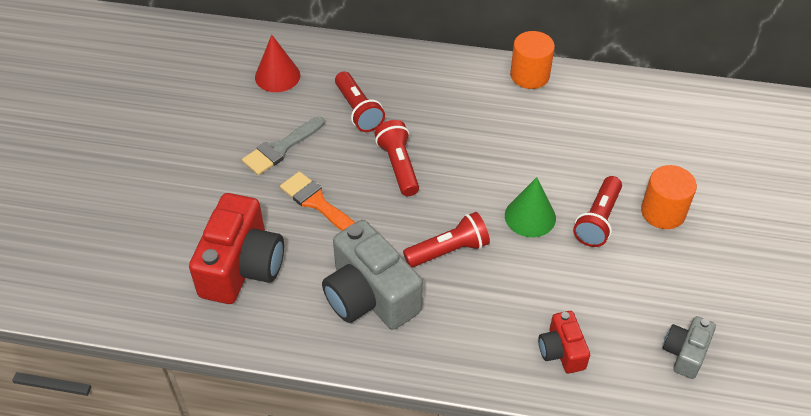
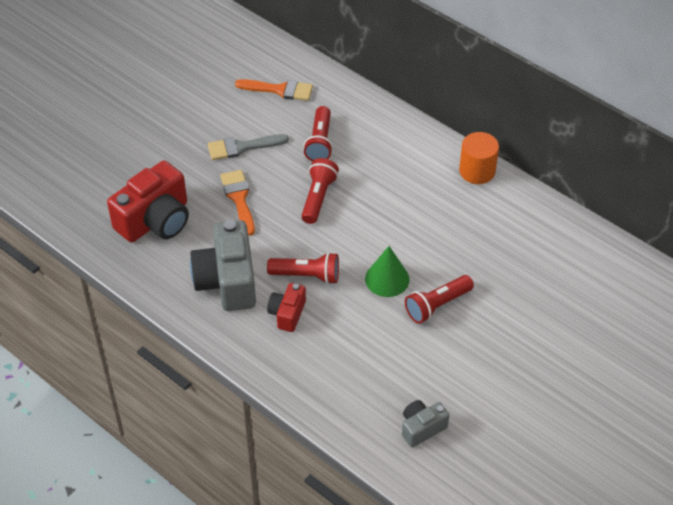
camera: 30 degrees right, 0 degrees up
(277, 76) = (279, 90): red cone -> orange brush
(561, 351) = (332, 382): red camera -> red camera (287, 314)
(663, 212) = (494, 323): orange cylinder -> none

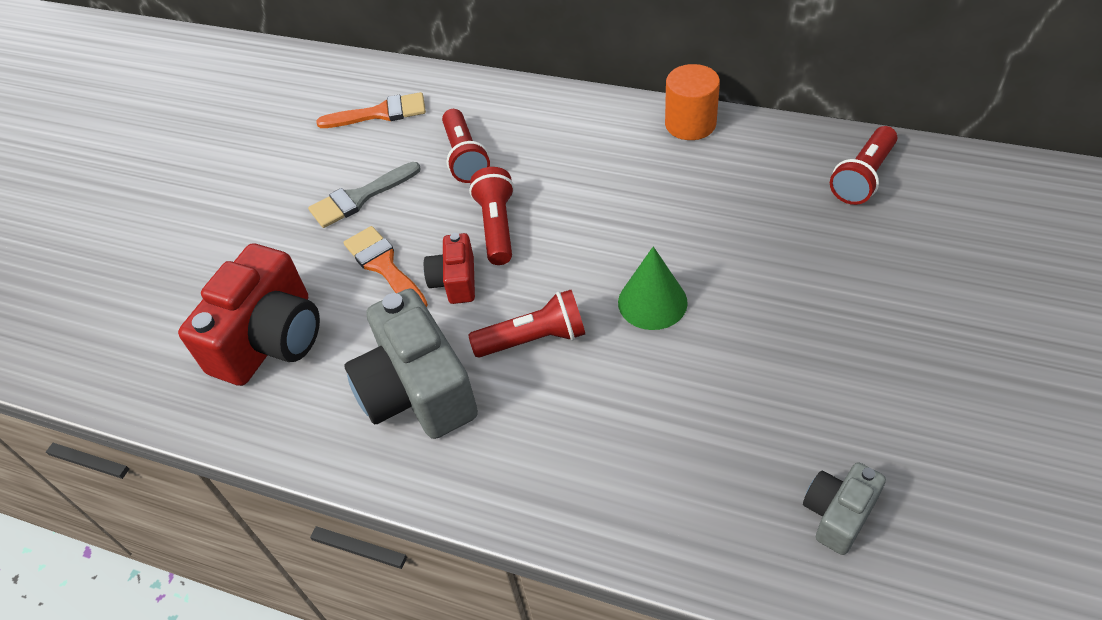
camera: 15 degrees left, 0 degrees up
(287, 314) = (532, 407): red camera -> red camera (455, 281)
(437, 305) = (745, 313): red flashlight -> red flashlight (863, 177)

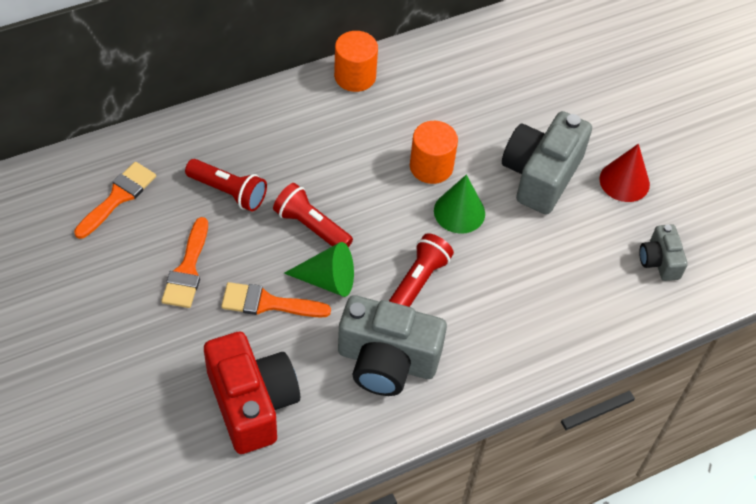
camera: 55 degrees left, 5 degrees up
(359, 197) = (187, 269): grey brush -> orange brush
(455, 281) = (328, 280): red camera -> green cone
(673, 243) = (431, 166): none -> orange cylinder
(787, 323) = (541, 175): none -> grey camera
(863, 177) = (492, 55): red flashlight -> none
(890, 393) = (624, 181): none -> red cone

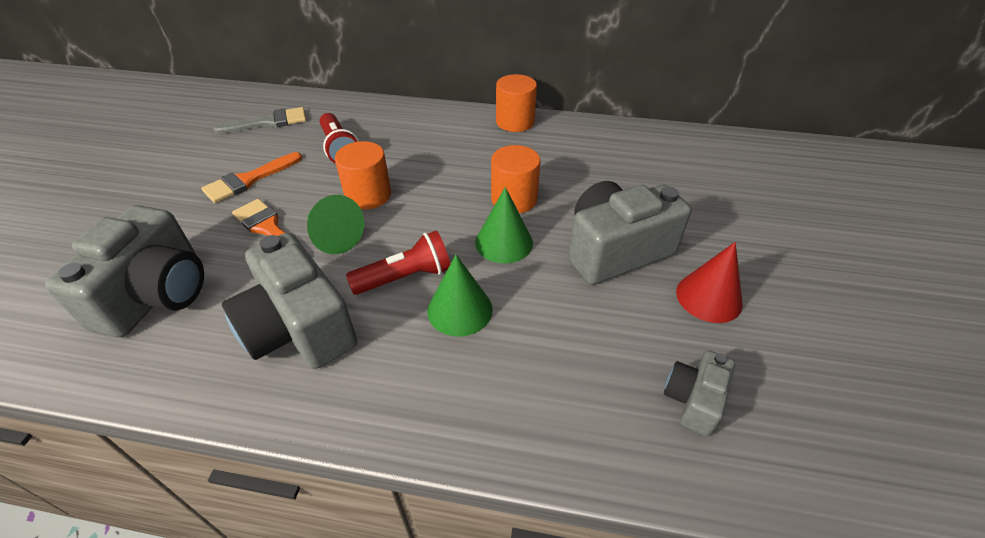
camera: 40 degrees right, 10 degrees down
(118, 197) = (269, 122): orange brush -> grey brush
(252, 403) = (156, 294): red camera -> grey camera
(311, 227) = (368, 195): red flashlight -> orange cylinder
(479, 283) = (460, 310): none -> green cone

